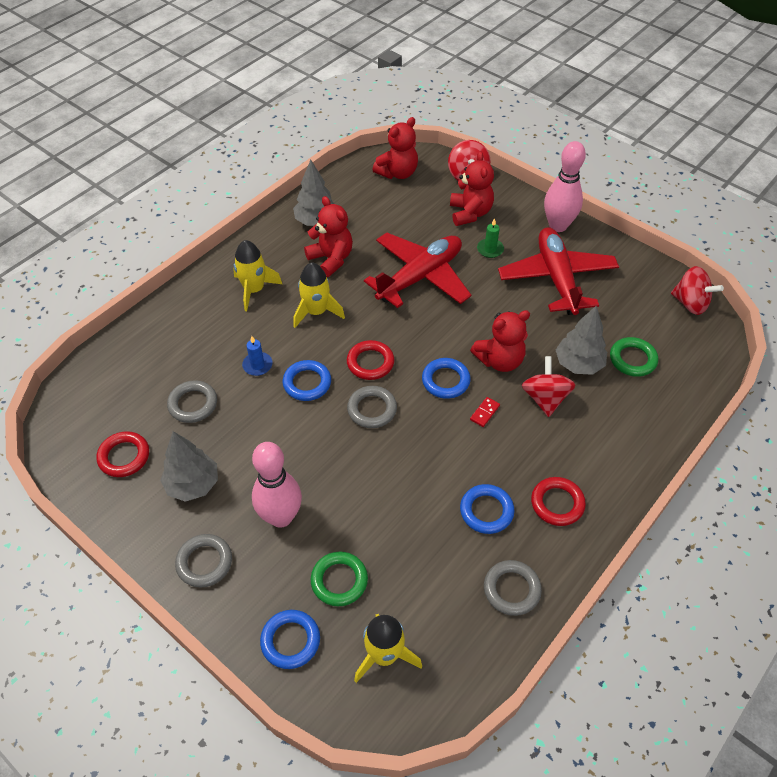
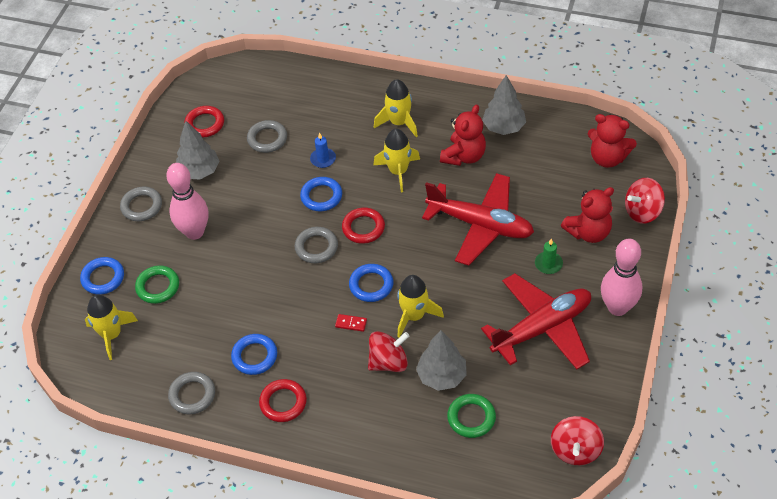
camera: 70 degrees right, 0 degrees up
(500, 360) = (414, 316): red teddy bear -> yellow rocket

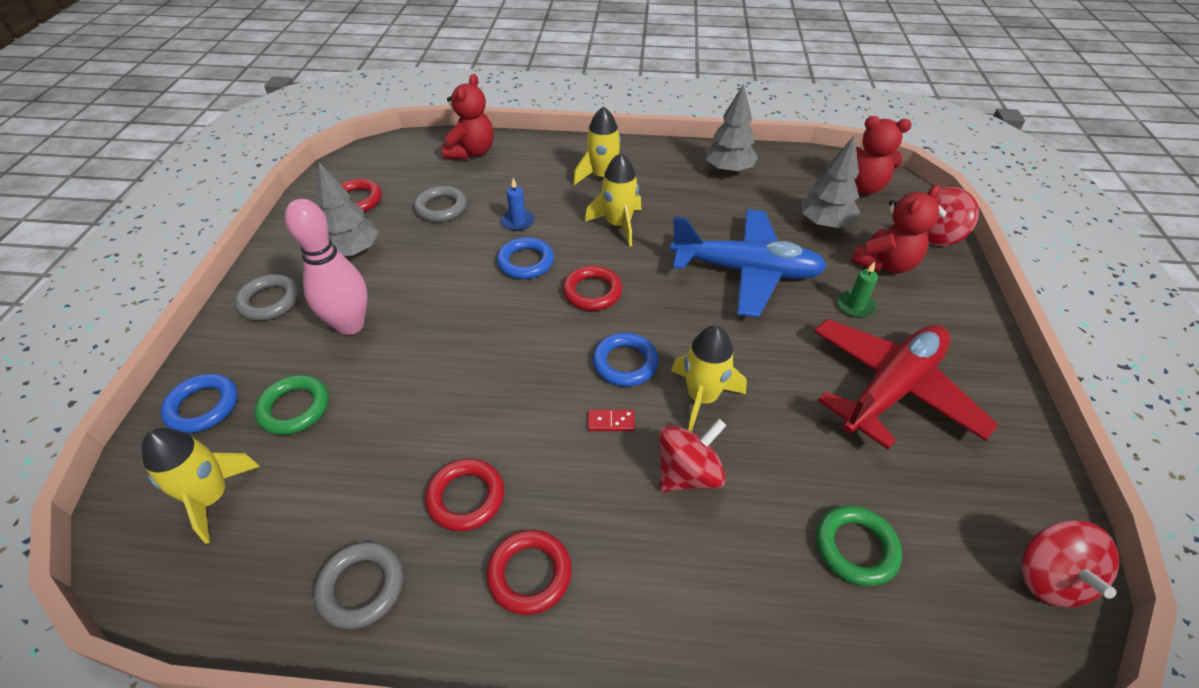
camera: 15 degrees left, 5 degrees down
(254, 356) = (466, 497): blue ring -> red ring
(316, 247) = (533, 323): grey ring -> none
(442, 376) = (779, 483): grey tree -> grey tree (824, 224)
(464, 156) = (693, 201): red teddy bear -> red teddy bear (471, 152)
(480, 225) = (746, 271): red plane -> blue plane
(617, 307) = (975, 348): pink bowling pin -> none

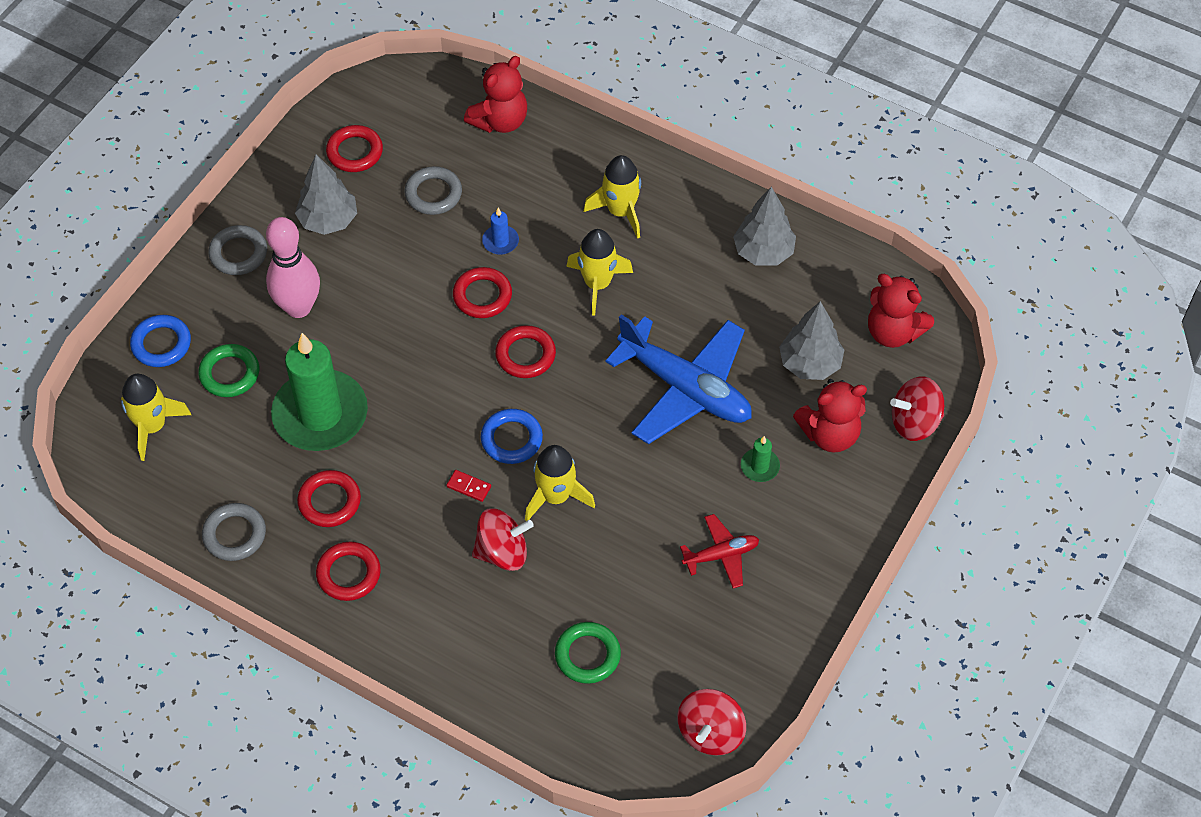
camera: 25 degrees right, 10 degrees up
(415, 411) = (320, 414): none -> green candle
(525, 262) = (482, 296): blue ring -> red ring
(891, 389) = (721, 555): red plane -> red plane, size x0.48

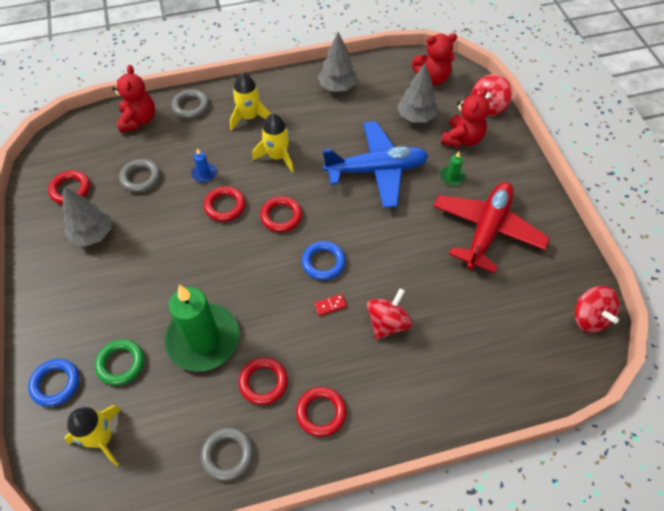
camera: 45 degrees left, 0 degrees up
(238, 253) = (54, 293): grey ring -> grey ring (191, 106)
(298, 307) = (125, 292): pink bowling pin -> none
(556, 496) = (379, 271): yellow rocket -> none
(587, 655) = (491, 335): green ring -> none
(721, 555) = (487, 230): red plane -> red plane, size x2.06

